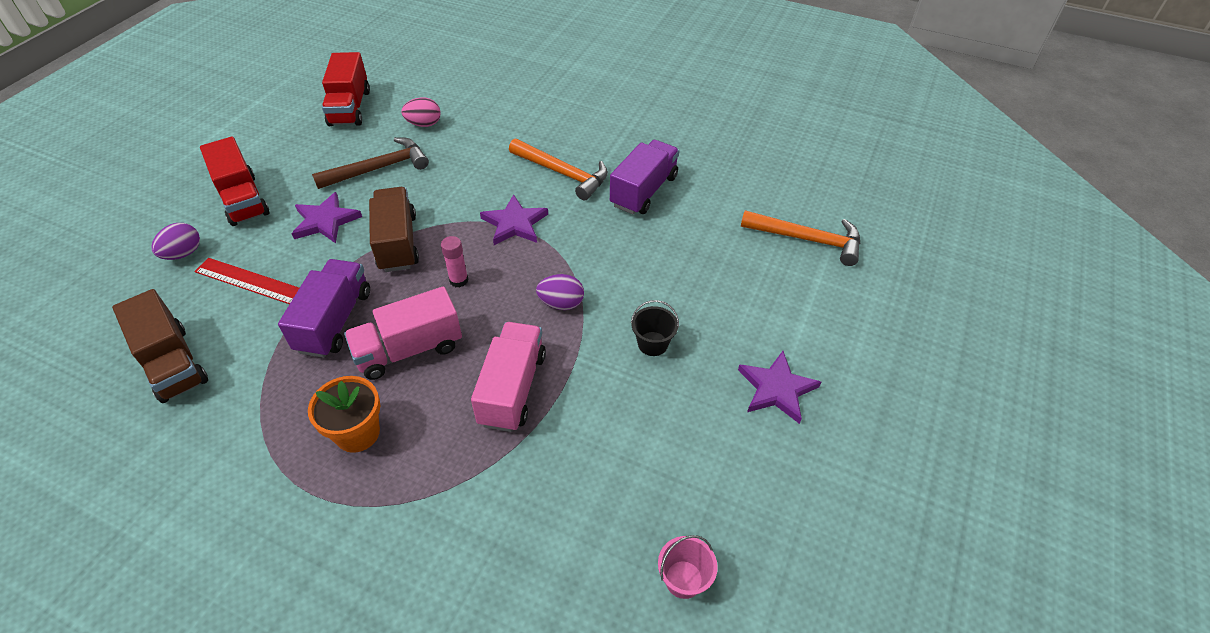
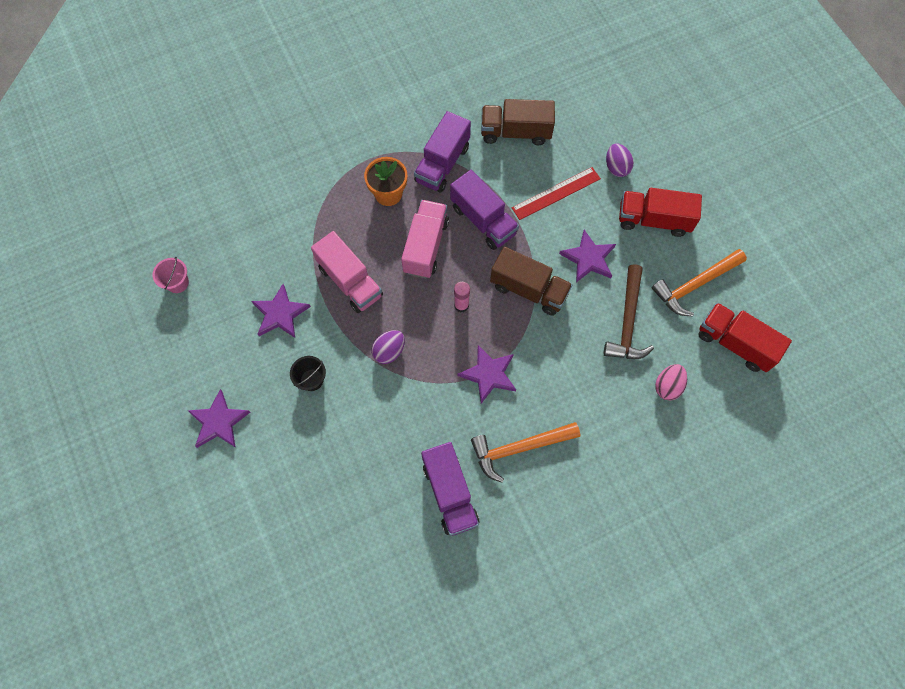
camera: 130 degrees right, 20 degrees up
(271, 406) = (442, 164): none -> purple truck
(612, 426) = (280, 313): none -> purple star
(808, 240) = (300, 568): orange hammer -> orange hammer (694, 285)

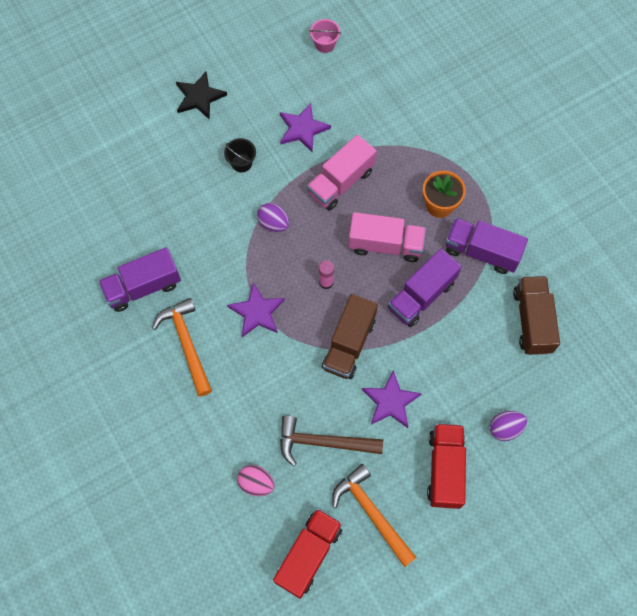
camera: 85 degrees right, 0 degrees up
(219, 422) = (199, 97): purple star -> black star
(556, 193) = (463, 366): red ruler -> none

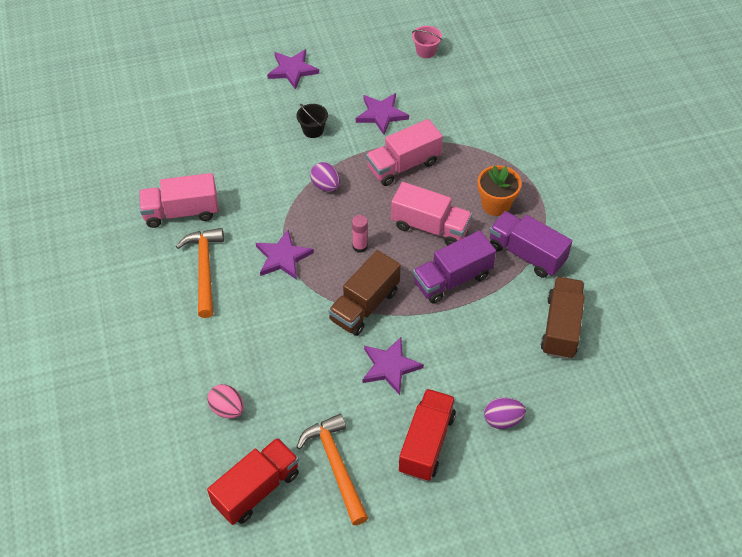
camera: 15 degrees right, 15 degrees down
(143, 287) = (181, 212): purple truck -> pink truck
(199, 97) = (292, 70): black star -> purple star
(323, 442) = (308, 387): brown hammer -> none

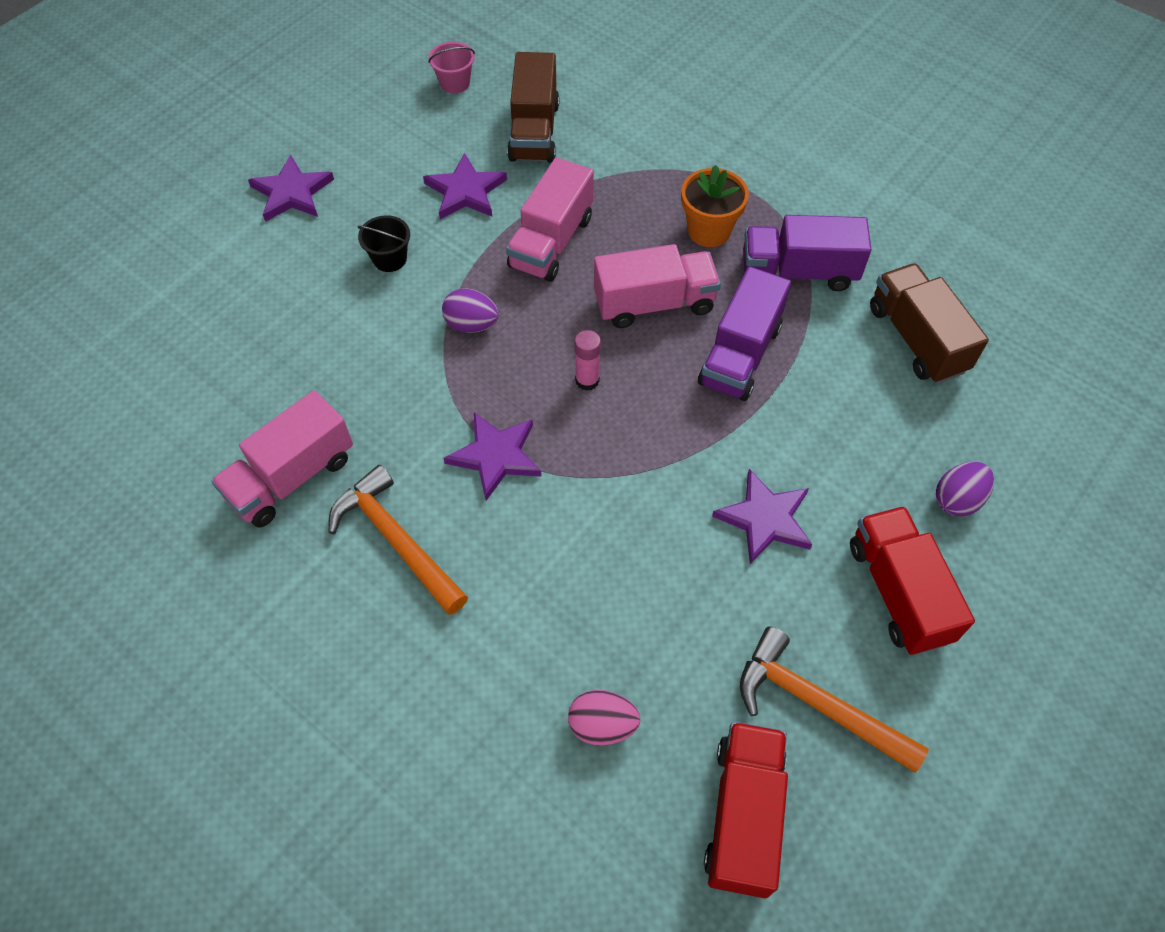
camera: 35 degrees left, 5 degrees up
(364, 305) = (661, 456): brown truck -> brown truck (534, 131)

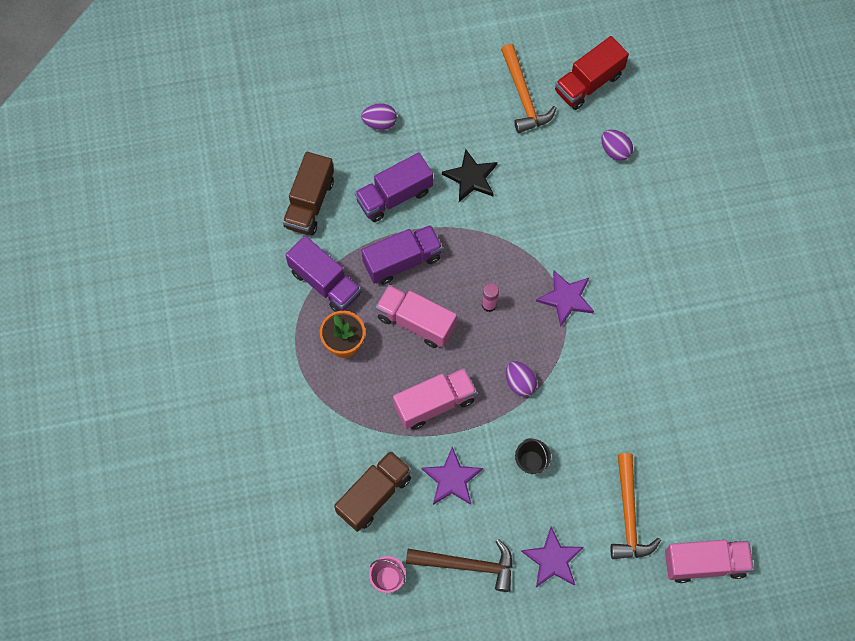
camera: 140 degrees left, 10 degrees up
(291, 477) = (671, 361): pink truck -> pink truck (705, 563)
(382, 136) = (467, 565): none -> brown hammer
(396, 540) = (643, 291): orange hammer -> orange hammer (628, 515)
(602, 725) = (615, 151): pink egg -> purple egg
(765, 518) = (471, 178): purple star -> black star
(832, 421) = (394, 196): none -> purple truck
(898, 592) = (447, 108): red truck -> none

